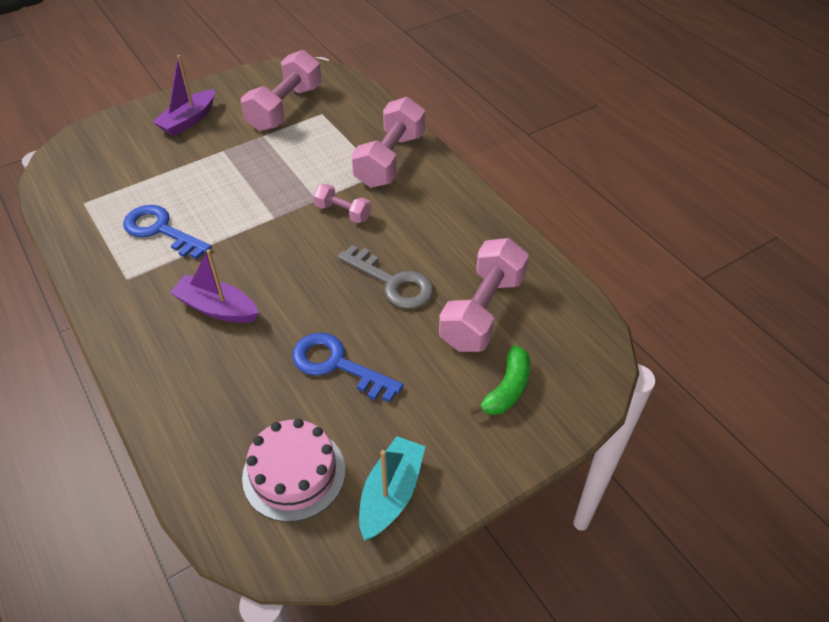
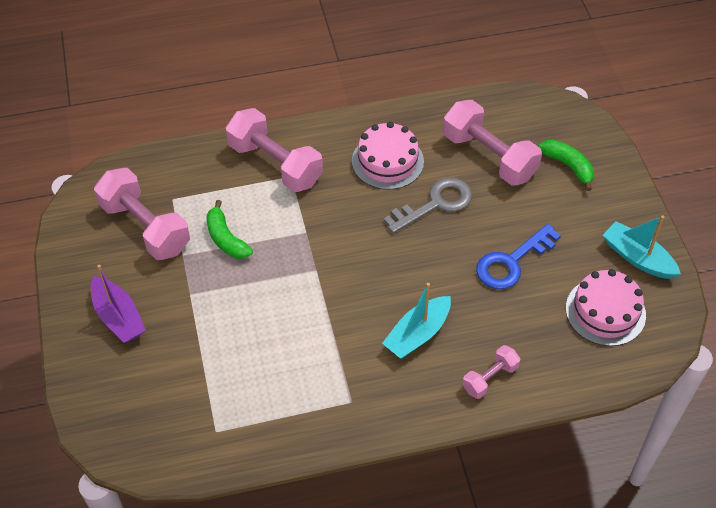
camera: 70 degrees left, 5 degrees up
(160, 230) = (293, 365): blue key -> none
(217, 308) = (418, 334): purple boat -> turquoise boat
(290, 154) = (226, 239): none -> green banana
(343, 212) = (333, 217): pink dumbbell -> pink dumbbell (490, 378)
(433, 232) = (387, 161): none -> pink cake

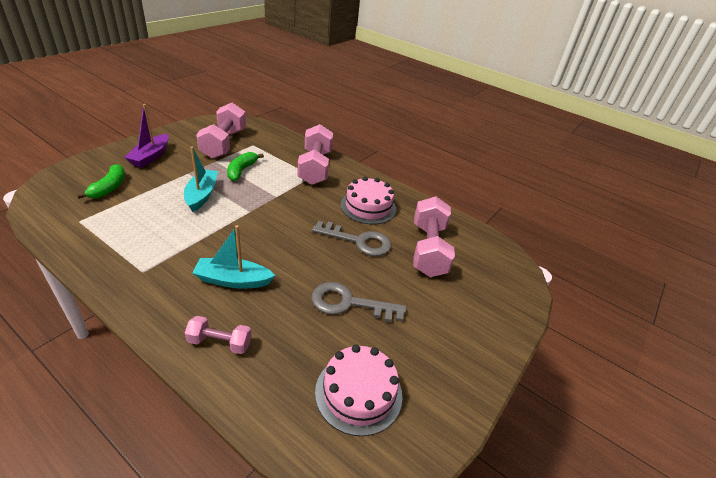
camera: 45 degrees right, 15 degrees down
(511, 262) = (349, 303): blue key -> grey key
(568, 166) = (474, 295): green banana -> green banana (109, 187)
(638, 258) = (440, 388): turquoise boat -> turquoise boat (201, 195)

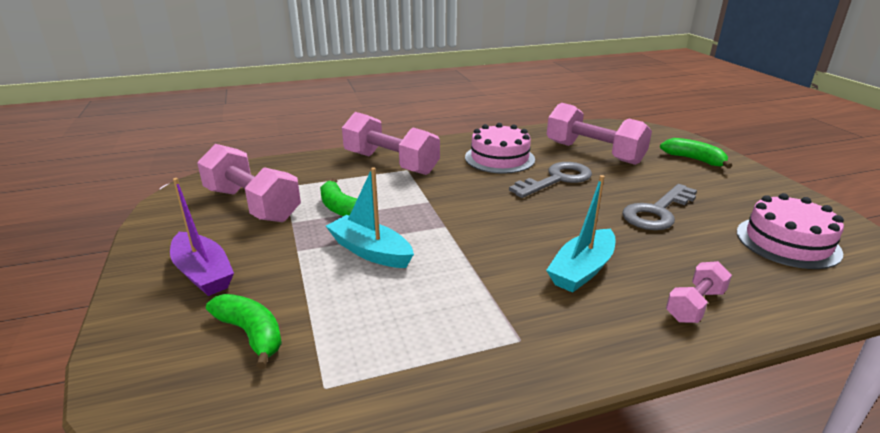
camera: 50 degrees left, 10 degrees down
(480, 312) = (694, 160): none -> green banana

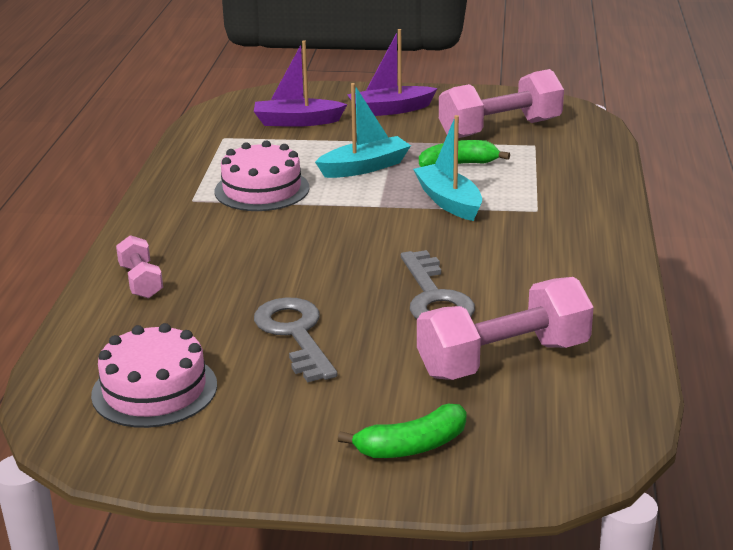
camera: 115 degrees right, 0 degrees up
(251, 334) = (297, 122): green banana -> purple boat
(390, 163) = (563, 203): pink dumbbell -> none
(499, 158) = (533, 277): pink cake -> pink cake (262, 189)
(582, 270) = (241, 249): turquoise boat -> turquoise boat (449, 202)

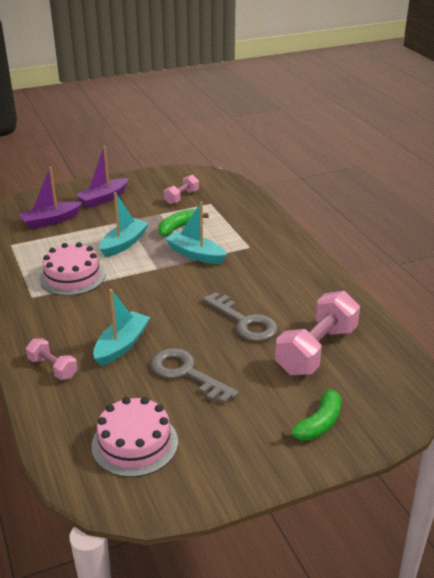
camera: 30 degrees left, 5 degrees up
(245, 280) = (121, 345): none -> turquoise boat
(500, 129) = (181, 197): pink dumbbell -> pink dumbbell, size x0.52

